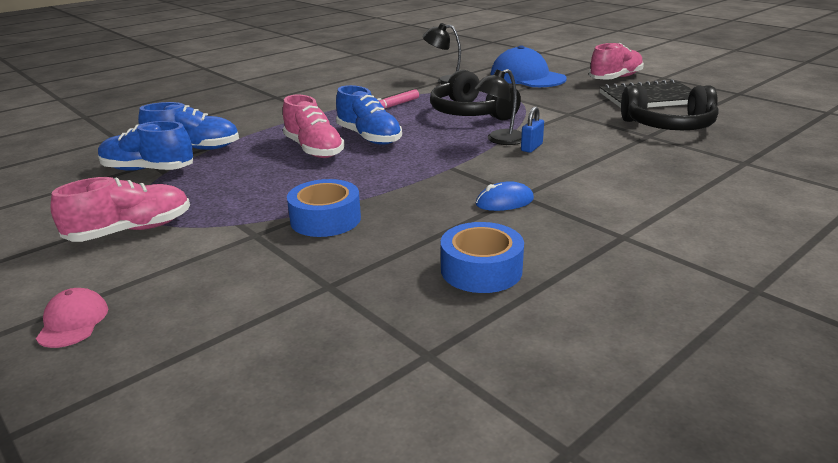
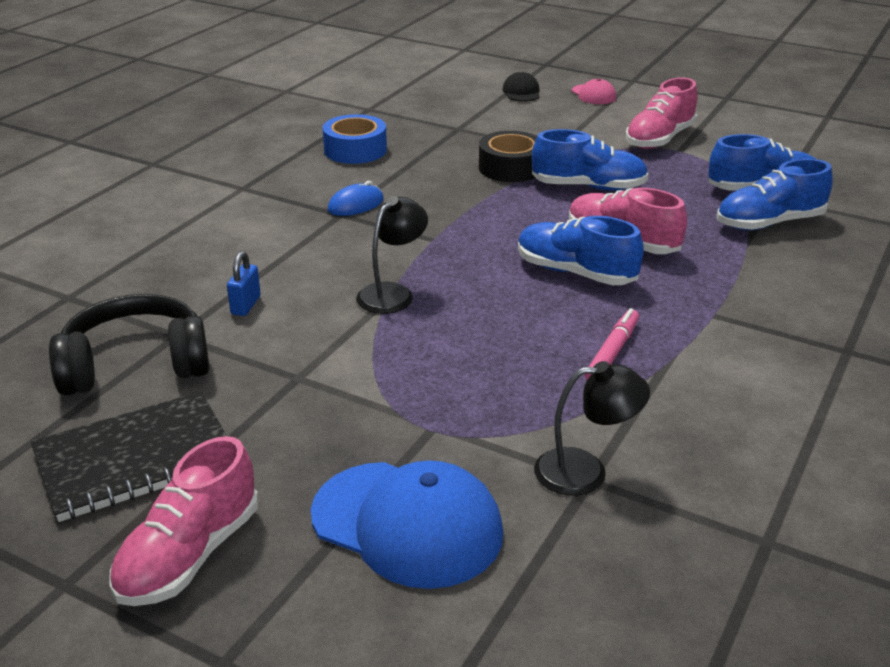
camera: 160 degrees right, 5 degrees up
(160, 351) = (521, 92): none -> black cap
(279, 190) = (588, 187): none -> blue shoe
(325, 219) = (510, 168): blue tape -> black tape
(470, 113) = (466, 352): black headphones -> none
(531, 147) = (345, 285): blue padlock -> blue padlock (246, 305)

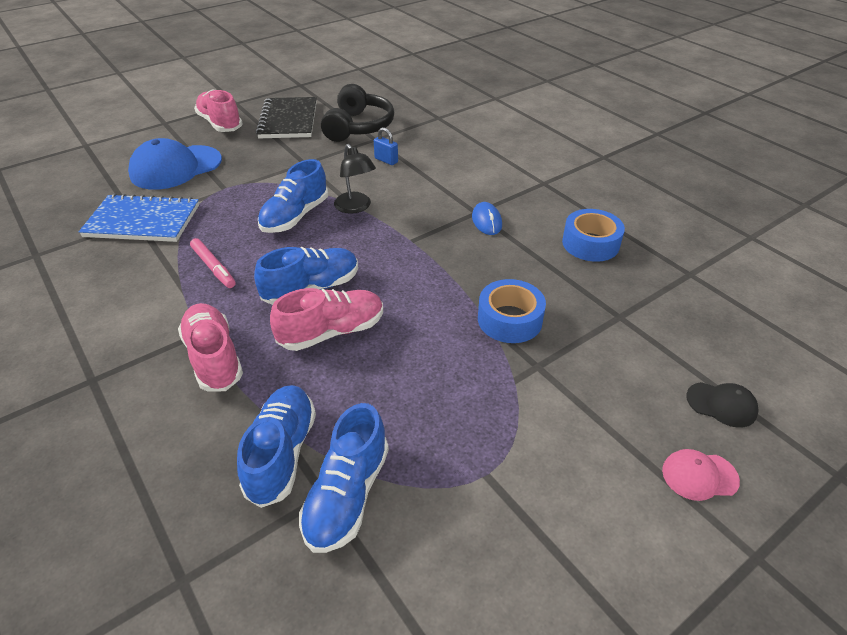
camera: 115 degrees right, 10 degrees up
(510, 168) = (509, 319): black tape -> blue tape
(585, 471) = (143, 221): black lamp -> blue notebook
(588, 187) = (441, 355): blue shoe -> blue shoe (295, 216)
(659, 139) = (527, 472): pink shoe -> pink shoe (214, 358)

